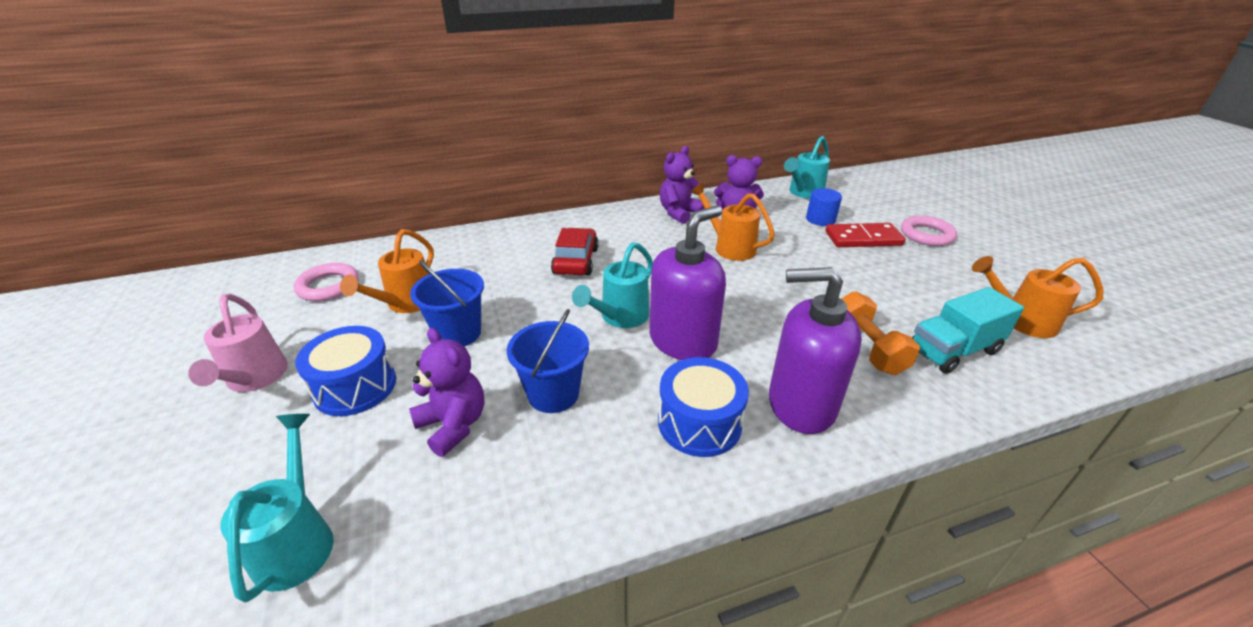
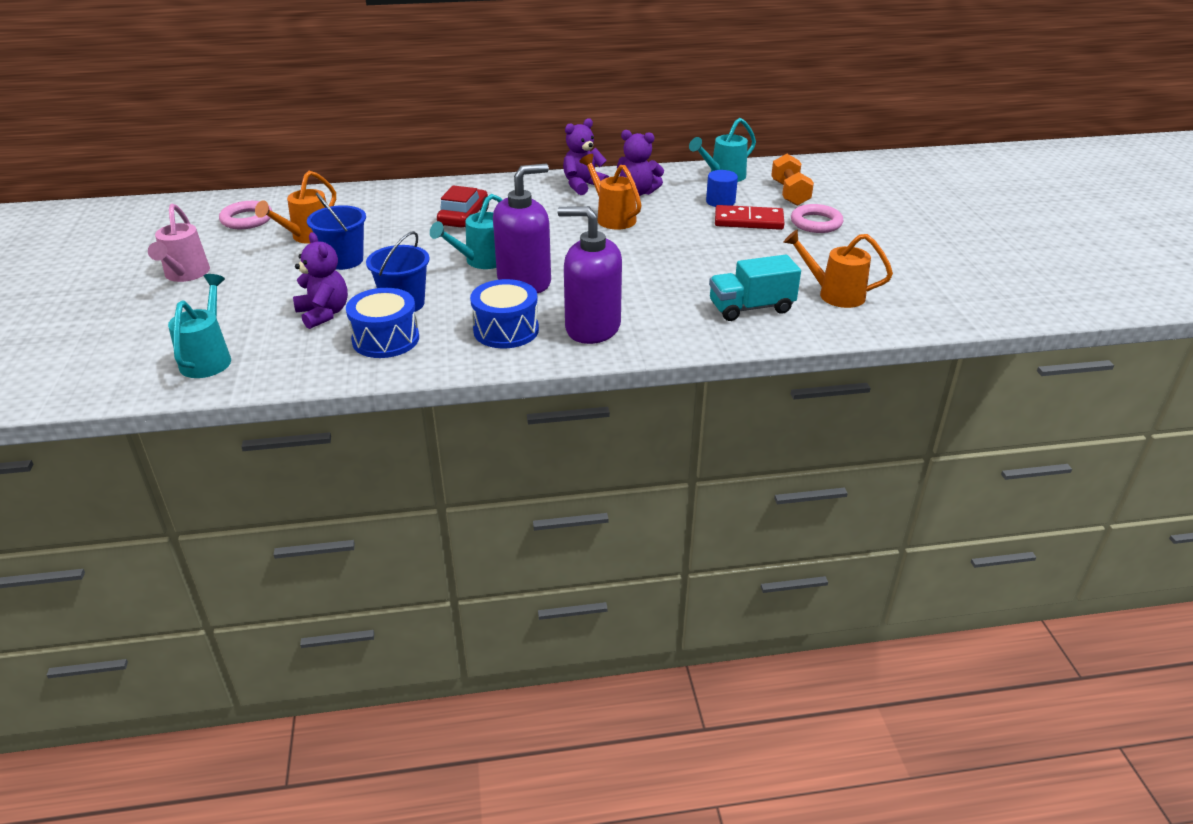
camera: 10 degrees right, 0 degrees up
(355, 387) = (257, 286): blue drum -> blue drum (385, 339)
(867, 348) = (677, 300): orange dumbbell -> orange dumbbell (789, 193)

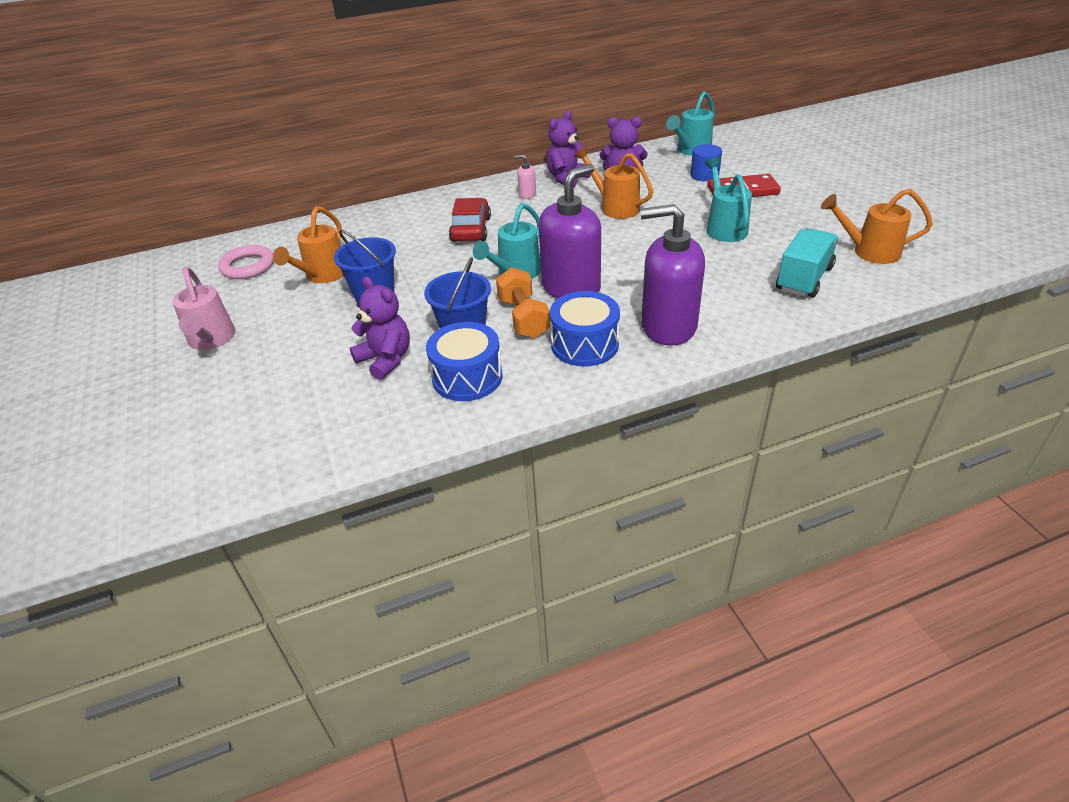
camera: 10 degrees left, 5 degrees up
(208, 358) = (286, 436): turquoise watering can -> turquoise watering can (724, 228)
(535, 194) = (527, 194): none -> pink soap dispenser
(751, 308) = (804, 279): turquoise truck -> turquoise truck turned 150 degrees clockwise
(789, 193) = (761, 158): orange dumbbell -> orange dumbbell (523, 318)
(816, 223) = (804, 183): pink ring -> none

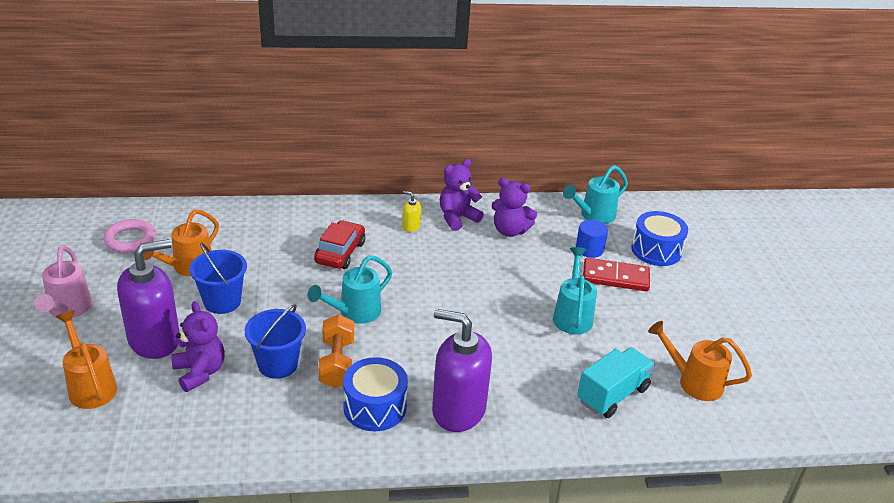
camera: 10 degrees right, 5 degrees down
(467, 377) = (258, 411): blue drum -> blue drum (656, 250)
(527, 194) = (411, 226): pink soap dispenser -> yellow soap dispenser
(571, 288) = (395, 343): purple soap dispenser -> purple soap dispenser (154, 340)
(615, 207) = (484, 263): orange watering can -> orange watering can (90, 386)

